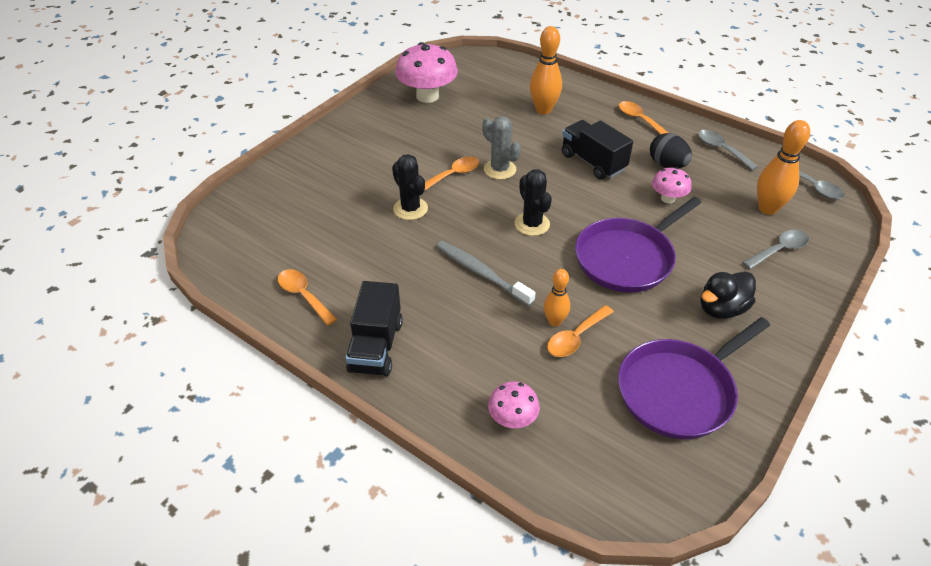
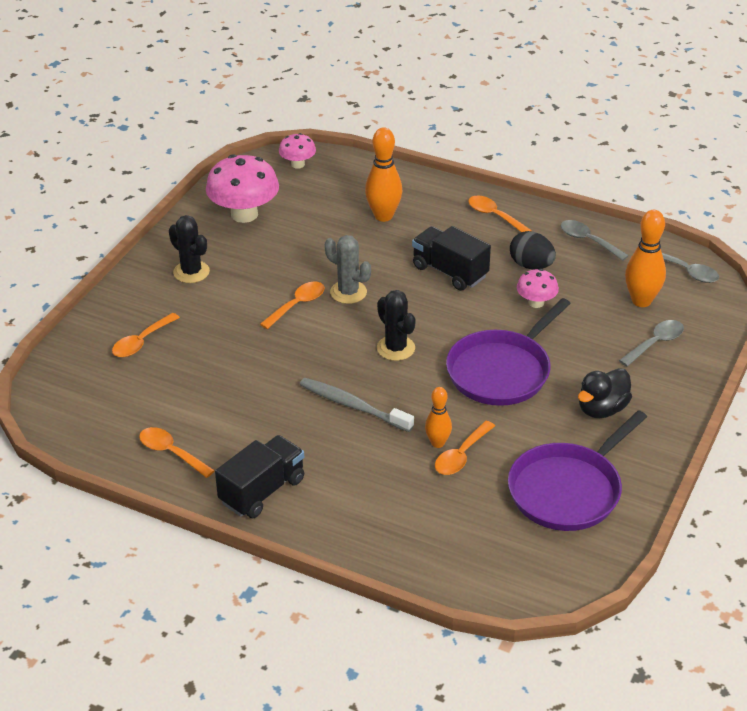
camera: 10 degrees left, 5 degrees down
(310, 191) = (141, 342): none -> orange spoon
(376, 346) = (262, 491): black truck -> black truck turned 135 degrees counterclockwise
(410, 209) = (260, 348): black cactus -> black cactus (191, 272)
(512, 419) = (413, 536): pink mushroom -> pink mushroom (298, 164)

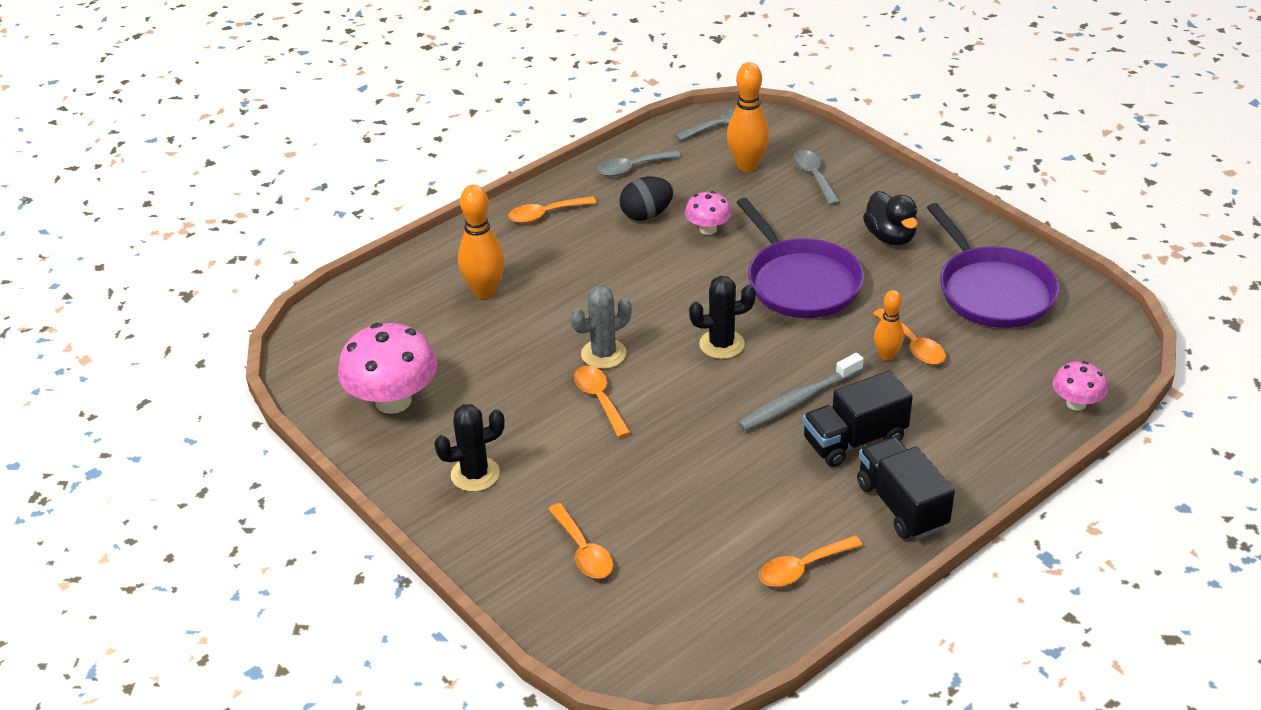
camera: 65 degrees left, 0 degrees up
(298, 164) = (328, 331): pink mushroom -> pink mushroom (1076, 403)
(450, 272) = (618, 271): black truck -> black truck (854, 440)

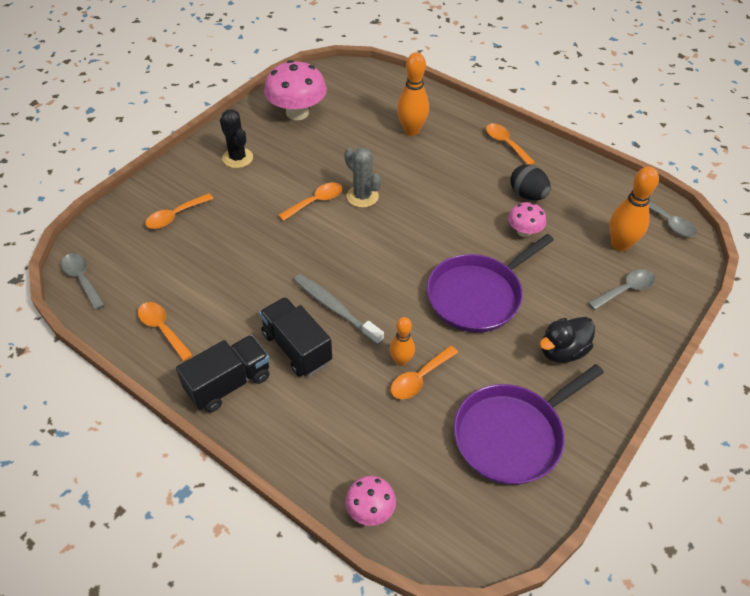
camera: 75 degrees right, 10 degrees up
(632, 168) = (583, 179): grey spoon -> grey spoon (82, 279)
(721, 344) = (388, 257): black cactus -> none

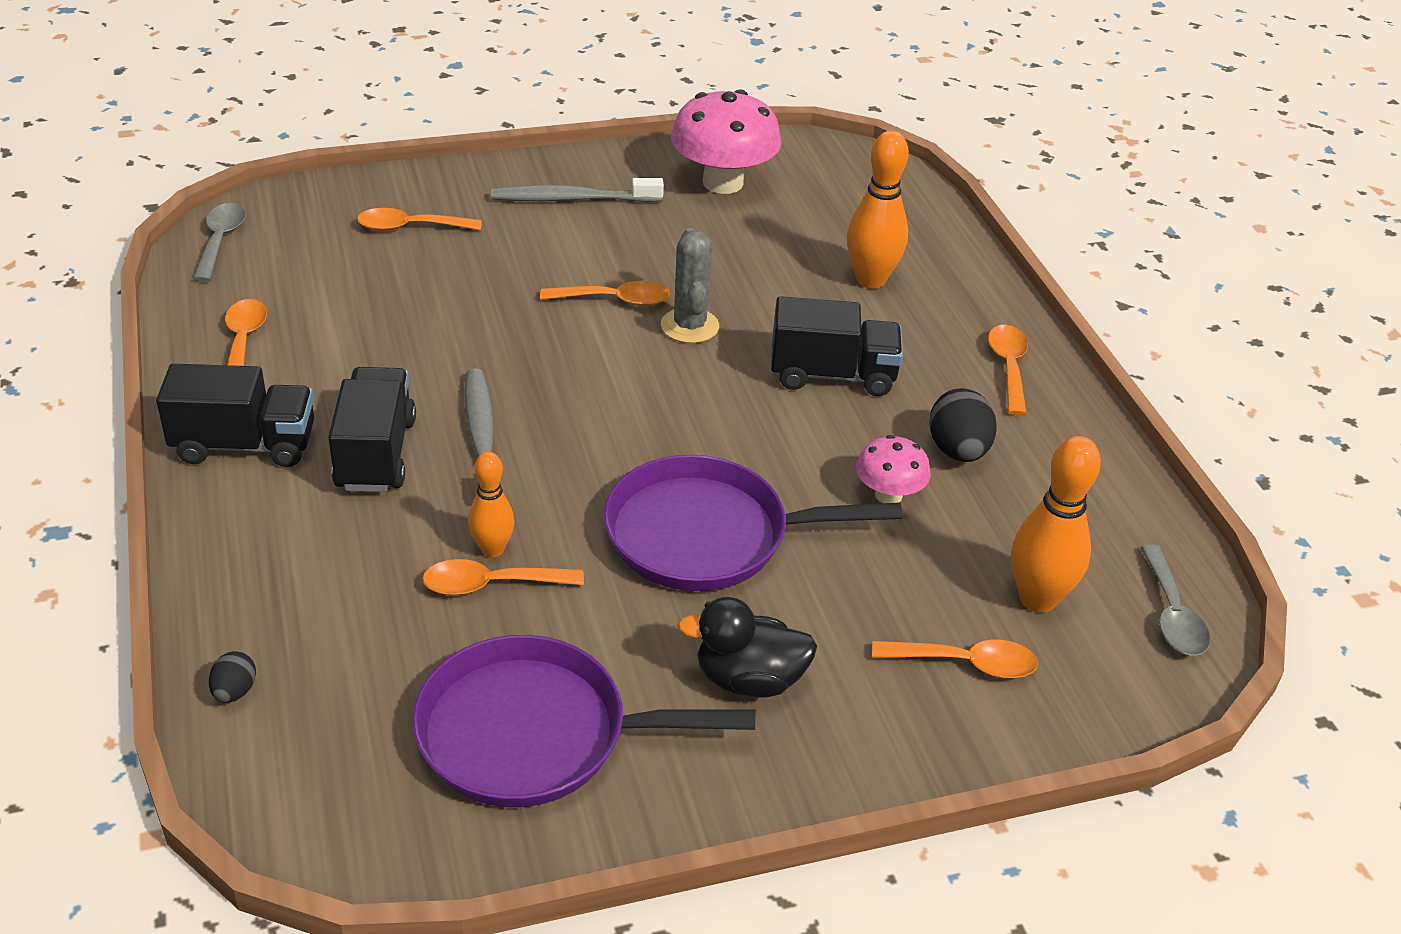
camera: 35 degrees right, 10 degrees down
(237, 158) = (572, 199): black cactus -> grey toothbrush
(370, 510) = (235, 691): pink mushroom -> black egg
(445, 187) = (832, 375): none -> black truck
(625, 290) = (965, 663): grey spoon -> orange spoon

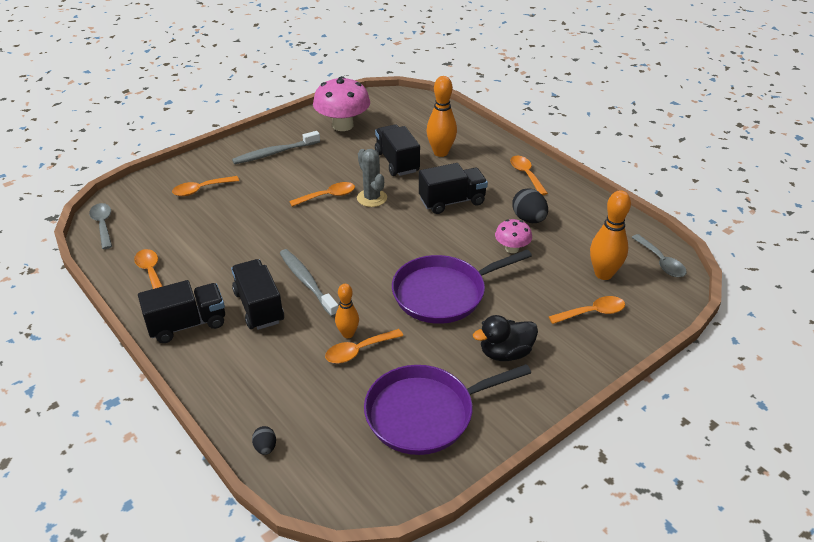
camera: 20 degrees left, 0 degrees up
(777, 275) = (397, 162): none -> black truck

